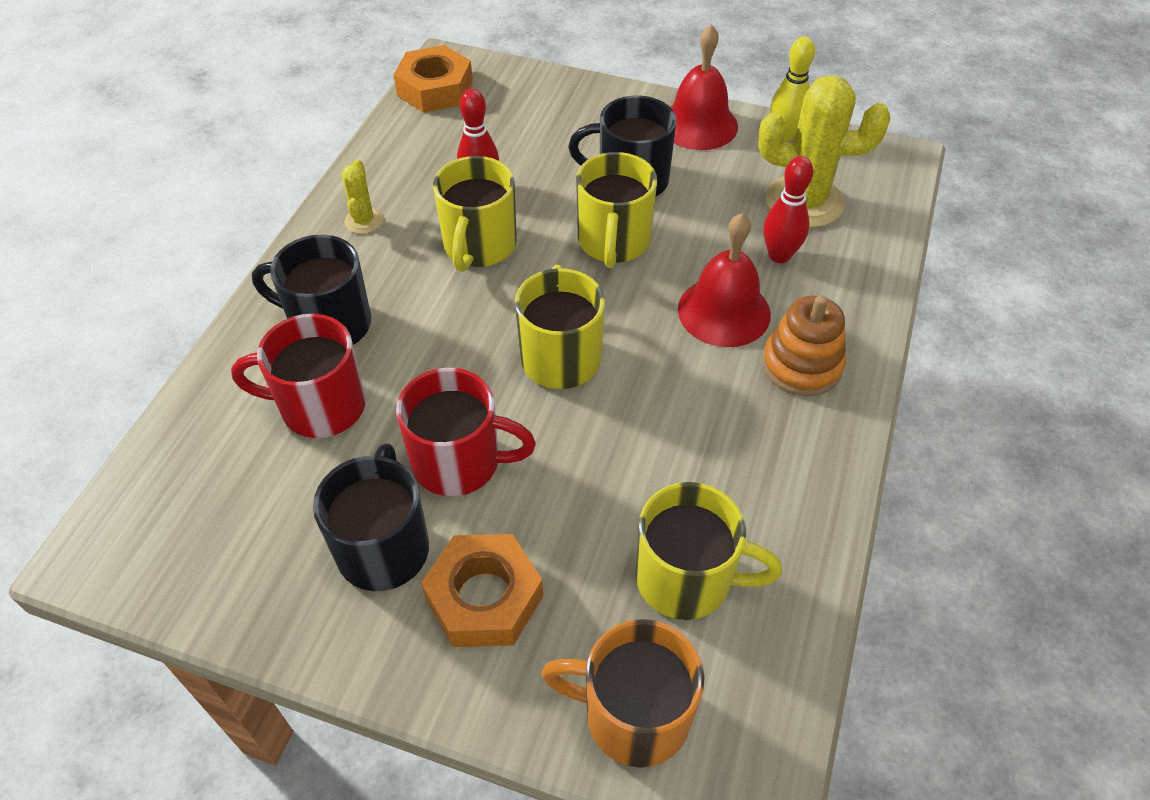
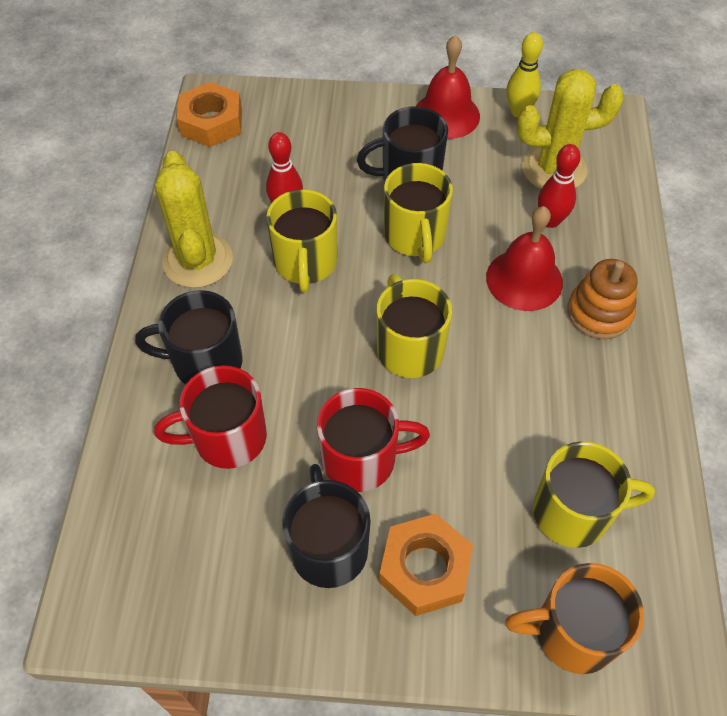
camera: 15 degrees left, 5 degrees up
(363, 221) = (198, 260): yellow cactus -> yellow cactus, size x2.09

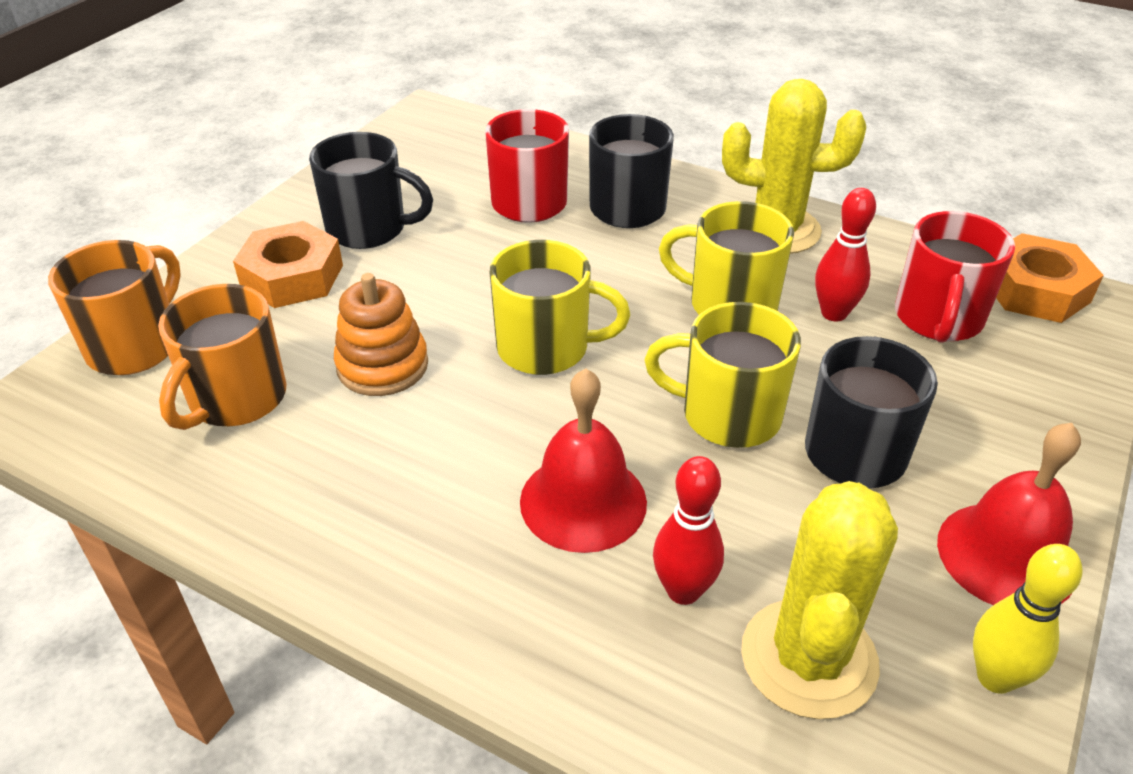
camera: 115 degrees right, 15 degrees down
(362, 459) = (436, 272): red mug -> red mug (938, 319)
(573, 513) = (236, 399): yellow mug -> orange mug
(599, 313) = (468, 563): orange stacking toy -> orange stacking toy (382, 366)

